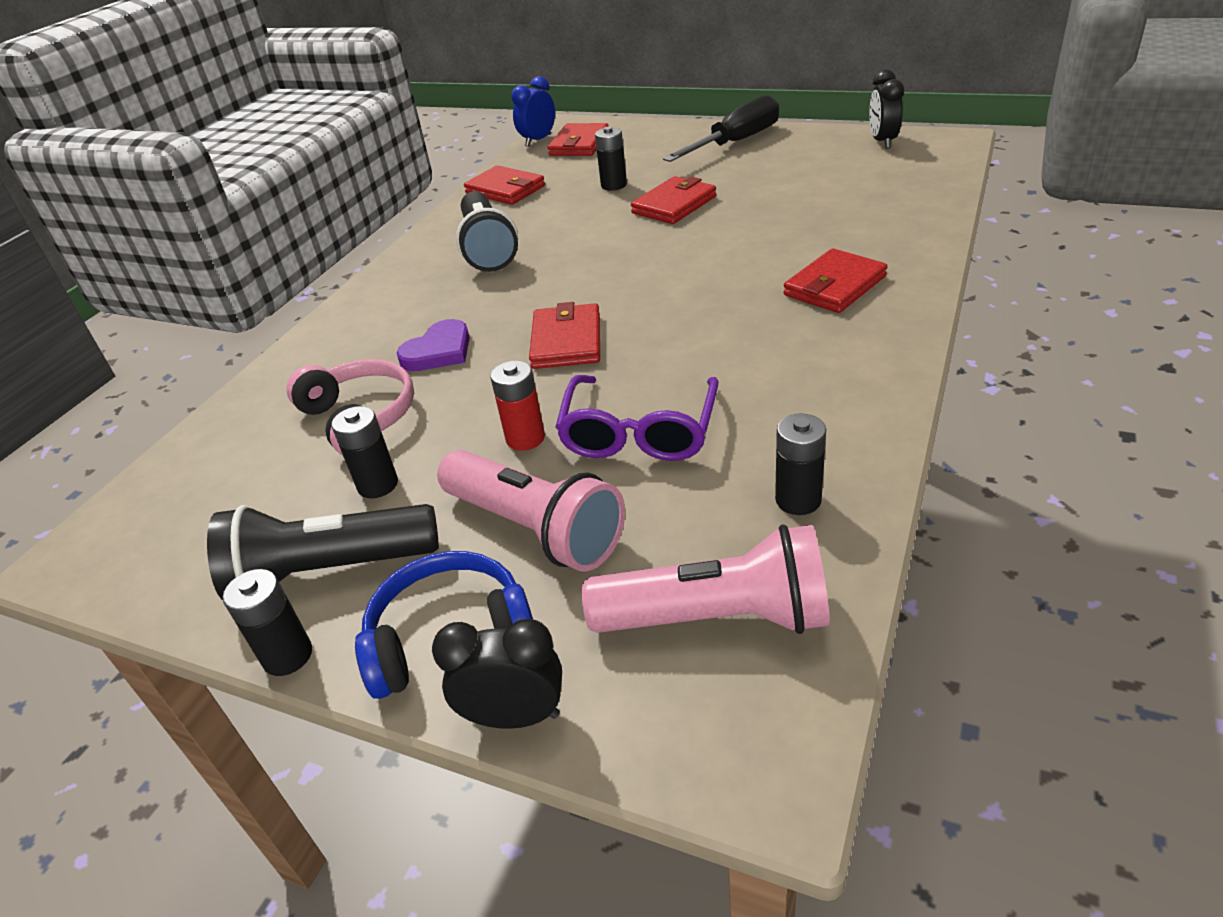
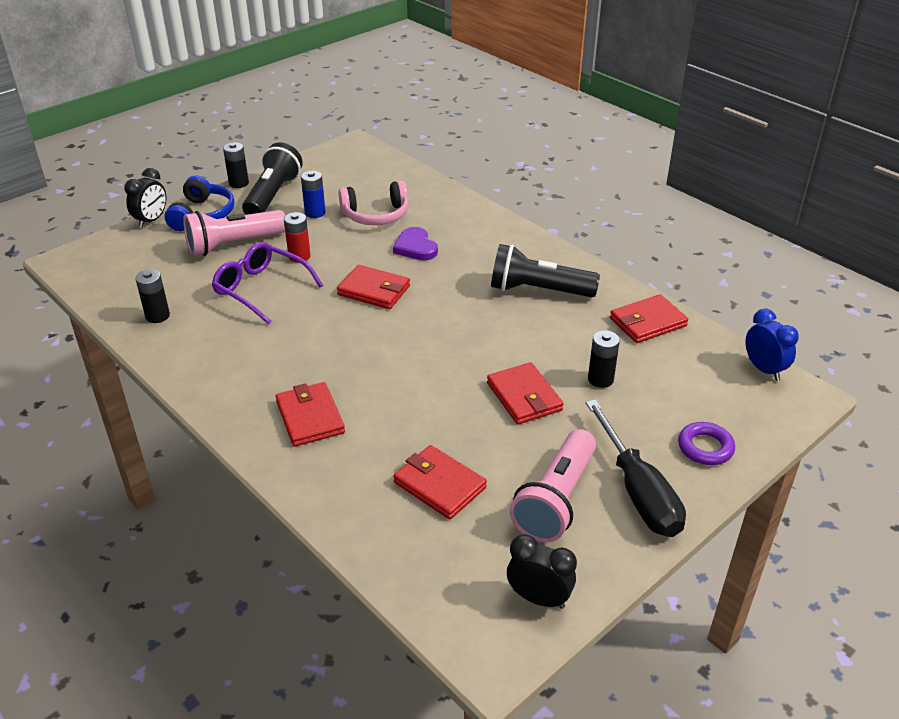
camera: 110 degrees right, 0 degrees up
(378, 485) = (315, 213): black battery -> blue battery
(579, 144) = (729, 391): red wallet -> red wallet (439, 485)
(659, 136) = (705, 447): none -> purple ring
(718, 618) = (130, 272): pink flashlight -> pink flashlight (555, 500)

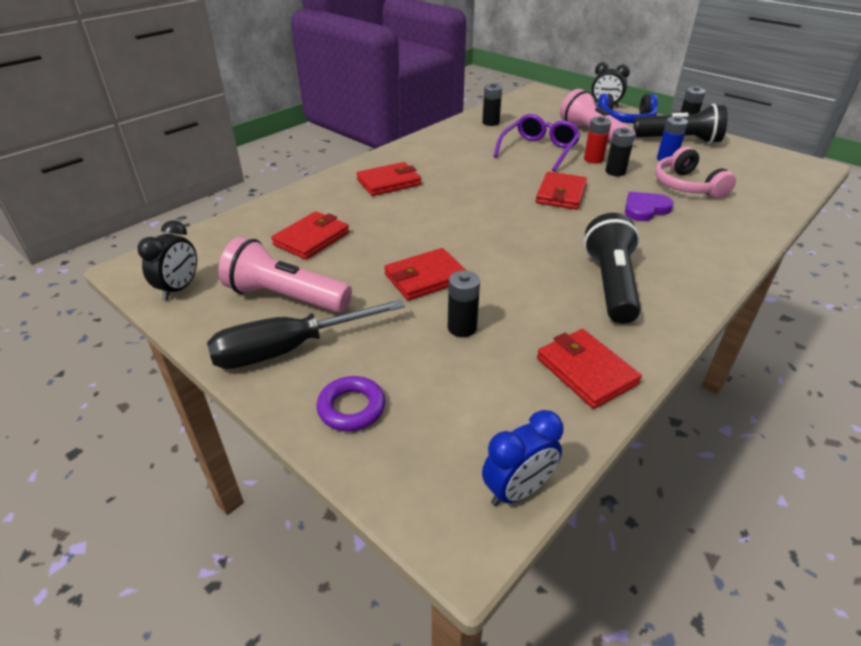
camera: 85 degrees right, 0 degrees up
(333, 248) = (615, 172): none -> black battery

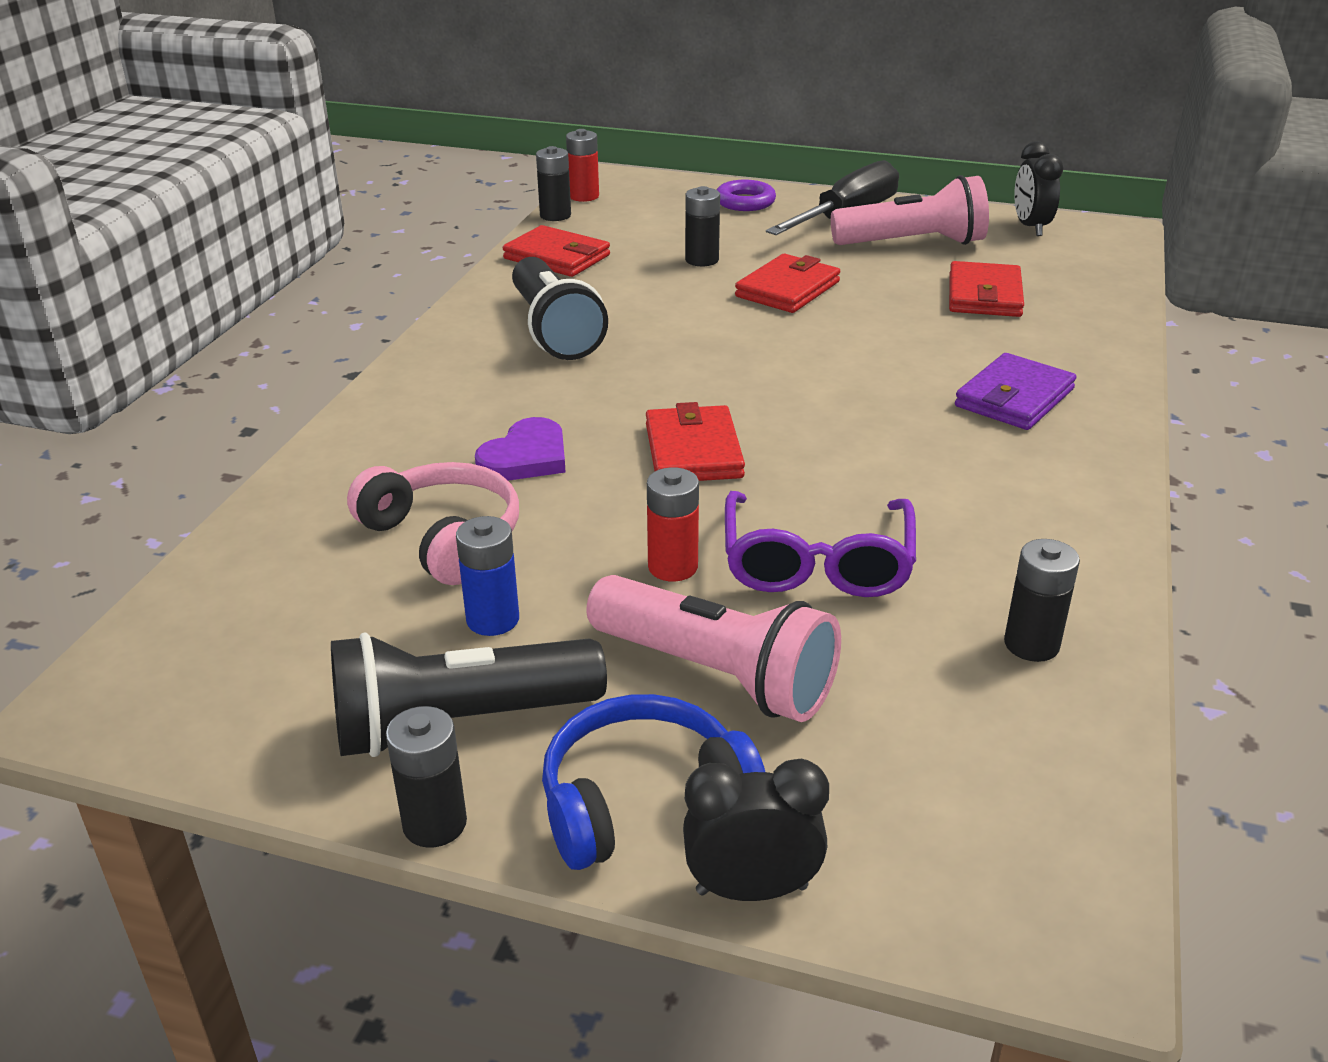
camera: 155 degrees right, 5 degrees down
(389, 182) = (1014, 398): red wallet -> purple wallet
(517, 490) = (584, 196): blue clock -> red battery
(615, 172) = (608, 539): black battery -> black battery (555, 215)

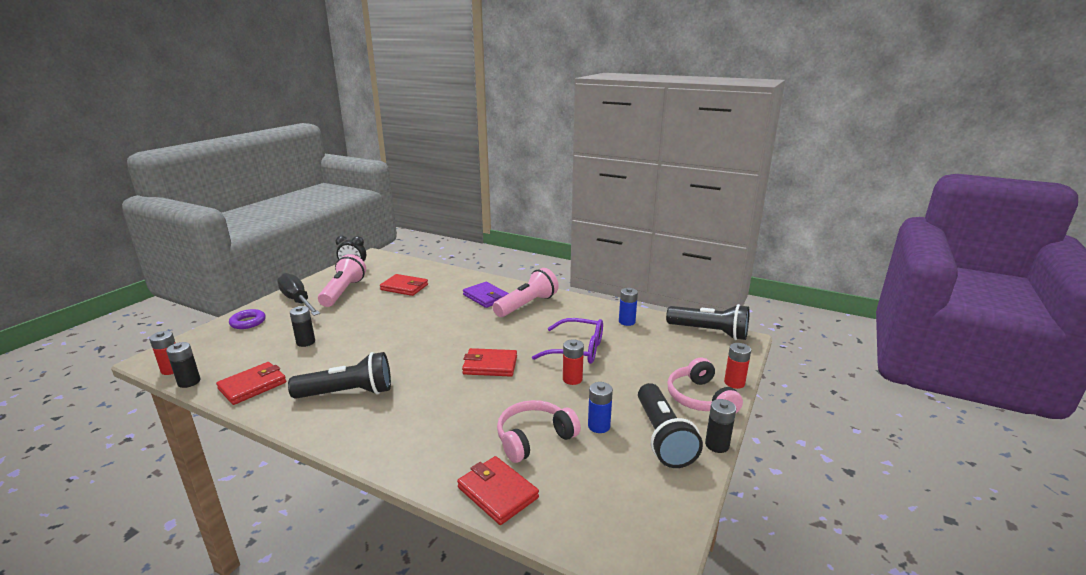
camera: 80 degrees left, 10 degrees down
(526, 457) = (473, 410): purple heart -> none
(643, 800) = (700, 398): blue headphones -> pink headphones
(716, 675) = (637, 377): pink flashlight -> pink flashlight (527, 305)
(751, 889) = (734, 383): black clock -> red battery
(787, 289) = (360, 325): red wallet -> red wallet (497, 493)
(1031, 644) = (627, 322): black battery -> blue battery
(1076, 847) = (709, 332): none -> black flashlight

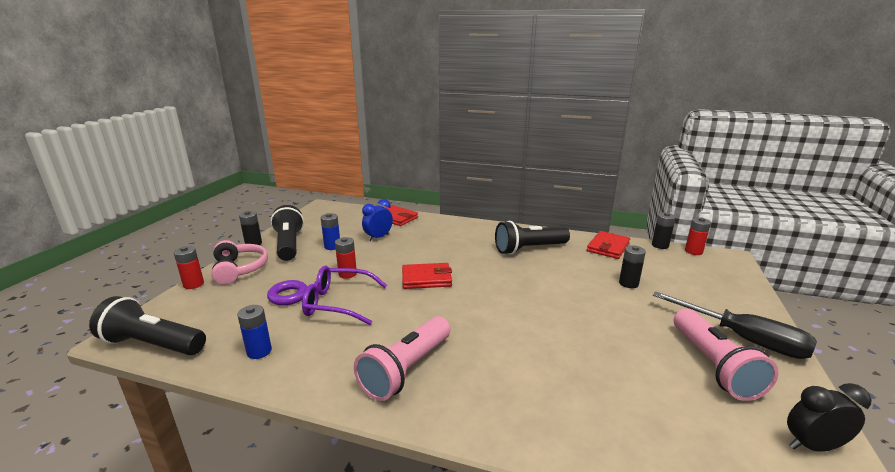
camera: 170 degrees right, 0 degrees up
(248, 322) = (732, 299): purple ring -> purple ring (288, 296)
(404, 287) = (634, 391): red wallet -> none
(486, 297) = (479, 381): purple wallet -> none
(534, 438) = (378, 237): pink headphones -> blue clock

